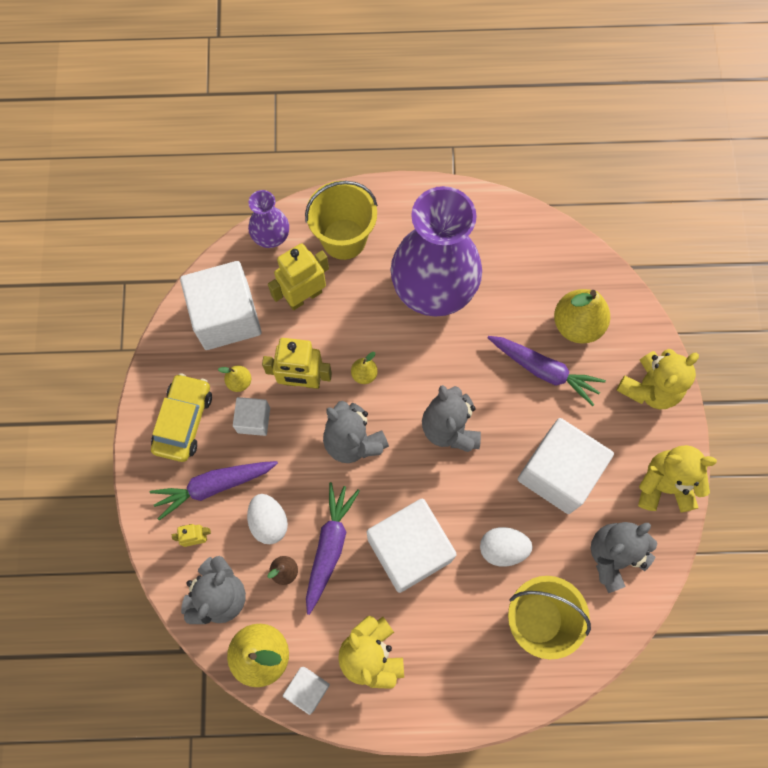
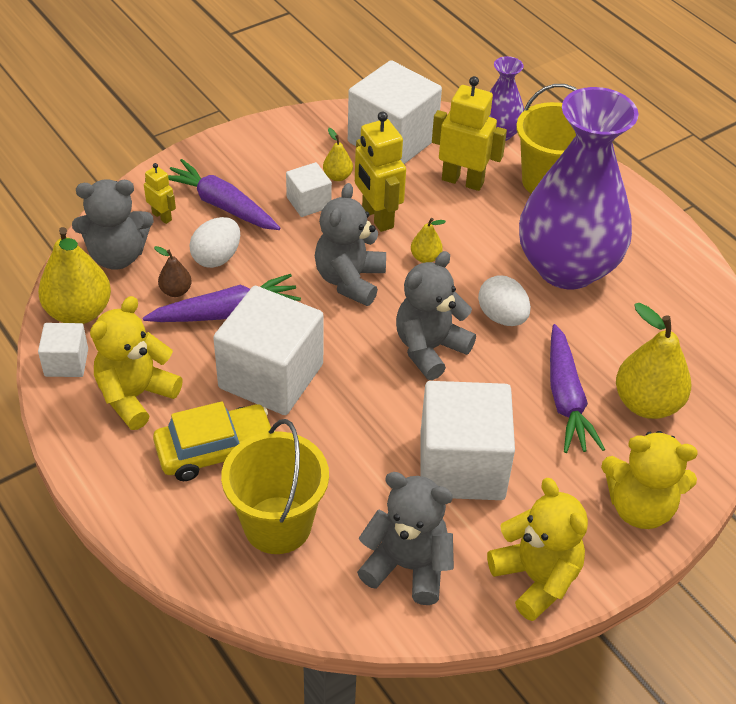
camera: 55 degrees right, 25 degrees down
(183, 421) = (268, 158): yellow car -> yellow car (215, 450)
(502, 548) = (334, 455): white egg -> white egg (502, 317)

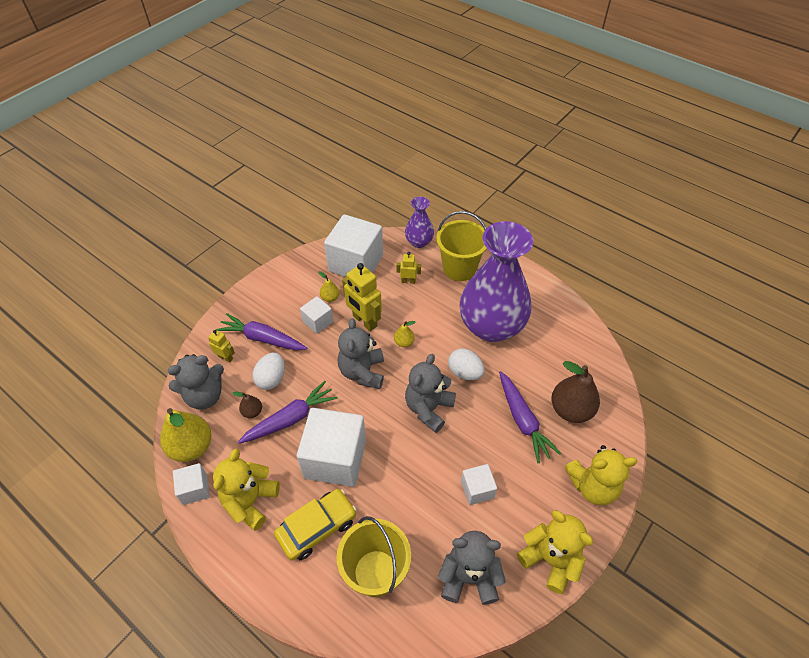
camera: 15 degrees left, 5 degrees up
(462, 181) = (408, 281): yellow robot -> yellow robot, size x0.53
(462, 466) = (477, 489): white cube -> white cube, size x0.49
(646, 404) = (571, 410): yellow pear -> brown pear

